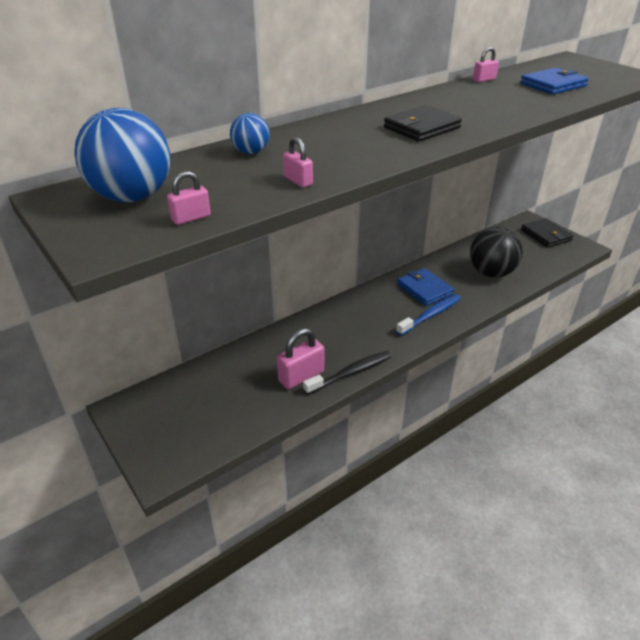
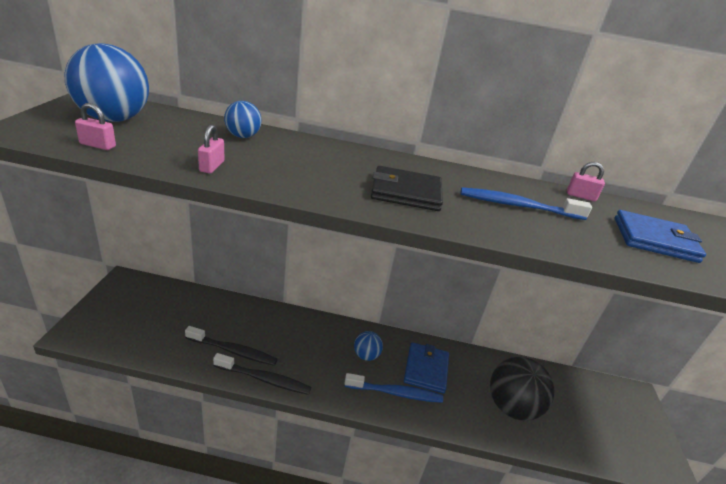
camera: 40 degrees right, 5 degrees down
(301, 376) = (233, 351): pink padlock -> black toothbrush
(382, 309) = (366, 355): none -> blue ball
(477, 102) = (518, 206): none -> blue toothbrush
(546, 235) = (634, 421): black wallet -> none

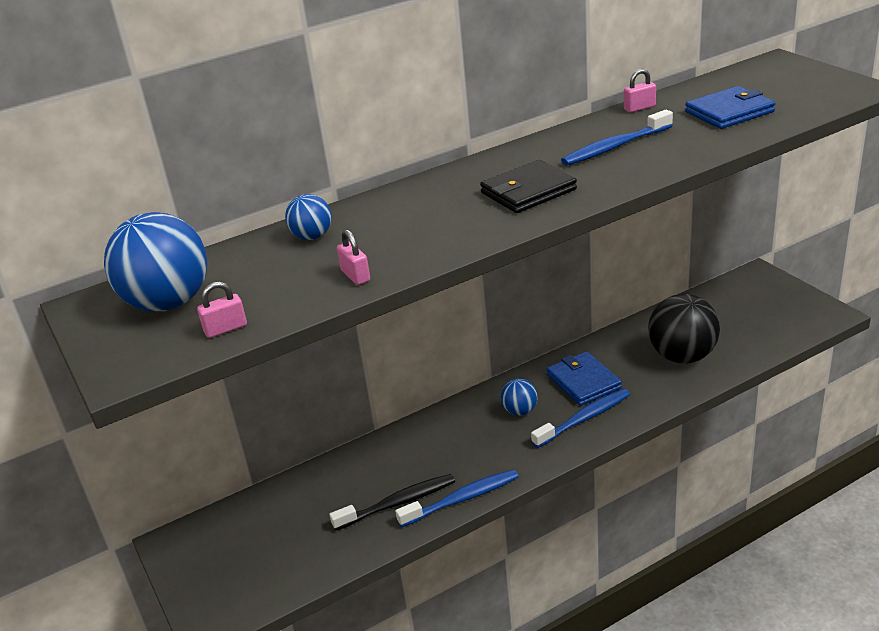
camera: 30 degrees left, 0 degrees up
(264, 379) = (462, 499): black toothbrush -> blue toothbrush

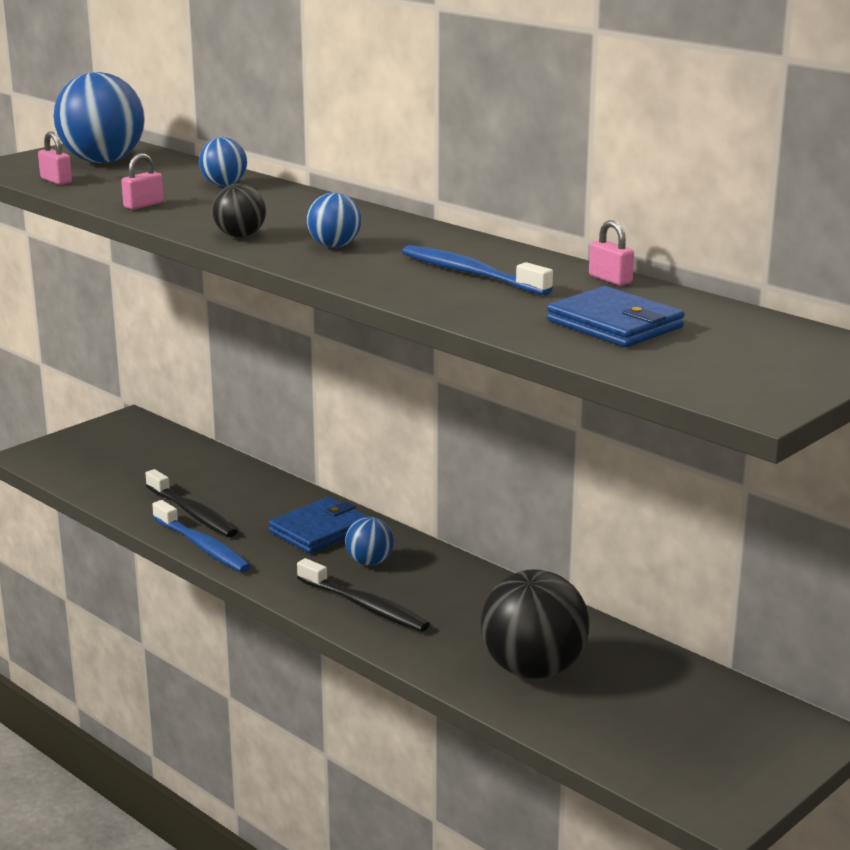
camera: 70 degrees right, 10 degrees down
(482, 229) = (240, 236): none -> black ball
(528, 191) = (334, 246): black wallet -> blue ball
(583, 382) = (445, 599): blue wallet -> blue wallet (319, 530)
(584, 419) = (365, 606): blue toothbrush -> black toothbrush

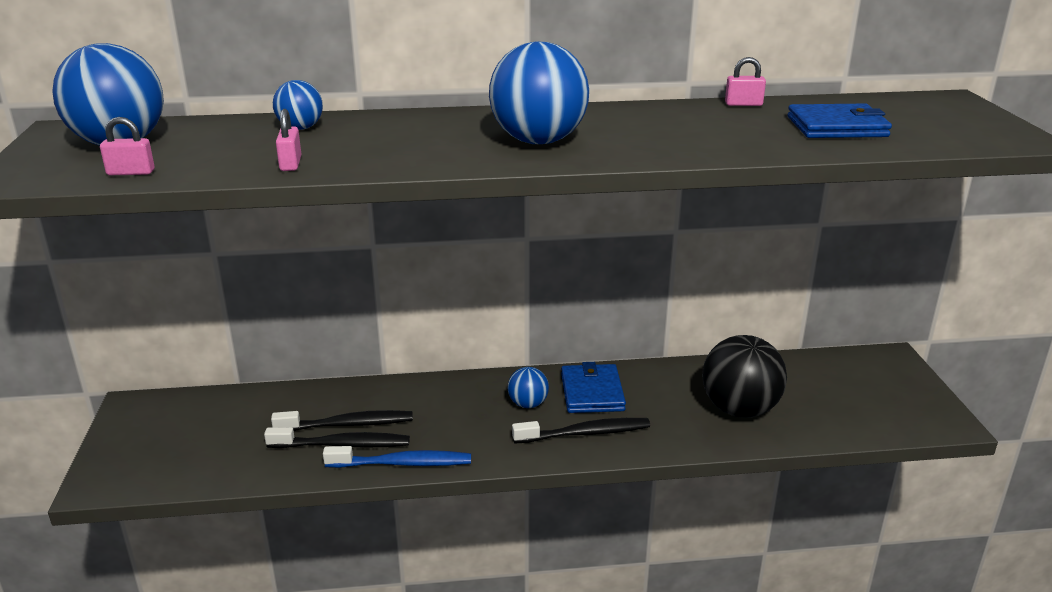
camera: 50 degrees left, 5 degrees up
(222, 503) = (348, 424): none -> black toothbrush
(240, 236) = (453, 158): black ball -> none
(319, 530) = (454, 403): blue wallet -> blue wallet (592, 392)
(334, 246) = (538, 141): blue ball -> blue ball, size x1.96
(471, 274) = (674, 128): blue toothbrush -> none

